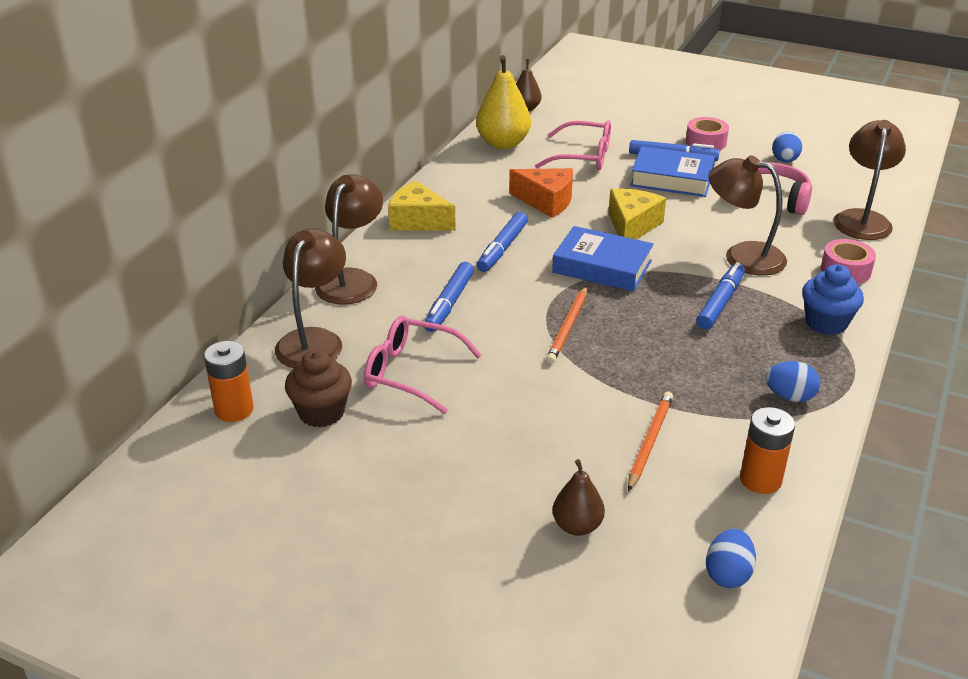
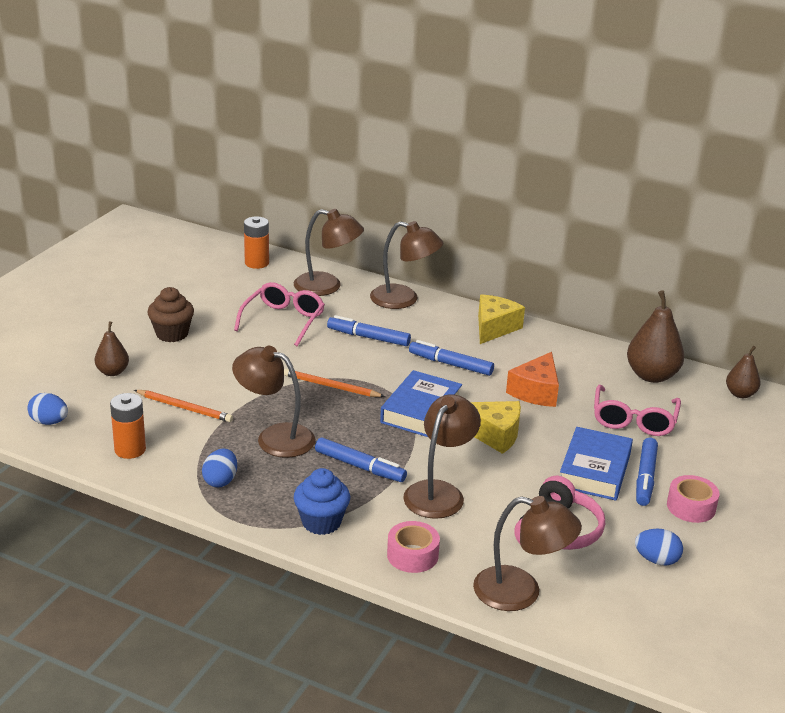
camera: 90 degrees right, 5 degrees down
(321, 412) = (247, 290): brown cupcake -> brown cupcake (172, 334)
(503, 143) = (652, 375): yellow pear -> brown pear
(688, 362) = (275, 437): none -> brown lamp

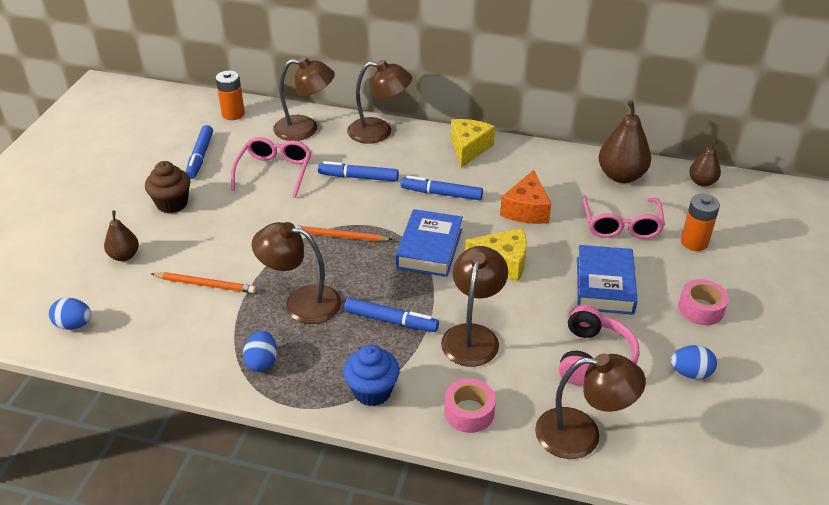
camera: 10 degrees left, 10 degrees up
(130, 450) = (163, 342): orange battery -> orange battery (694, 242)
(645, 477) = (651, 285): blue marker -> blue marker (200, 157)

